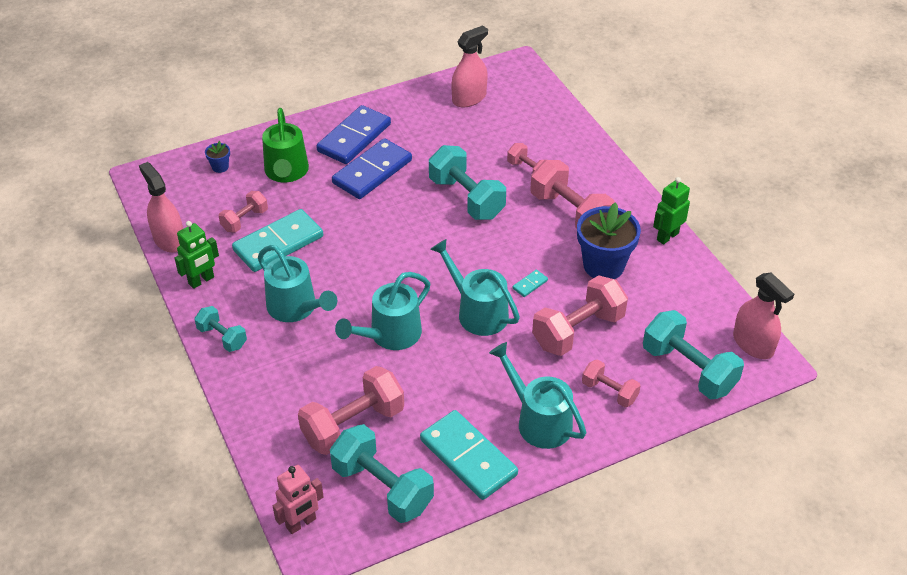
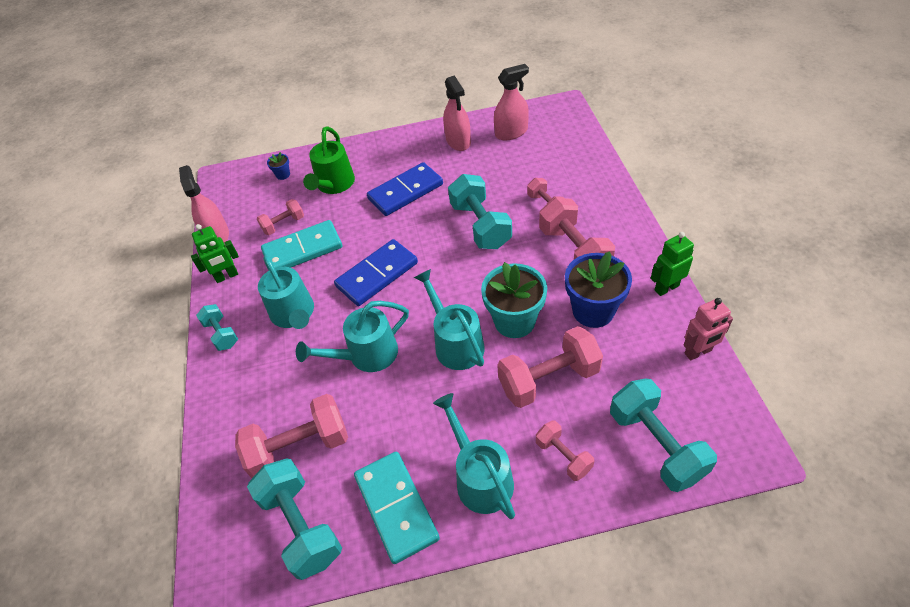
camera: 20 degrees right, 5 degrees up
(301, 523) = (211, 551): pink robot -> pink robot (698, 352)
(354, 138) = (401, 159): blue domino -> blue domino (377, 275)
(530, 284) = (514, 321): turquoise domino -> turquoise flower pot
(753, 344) = (735, 426): pink spray bottle -> pink spray bottle (458, 141)

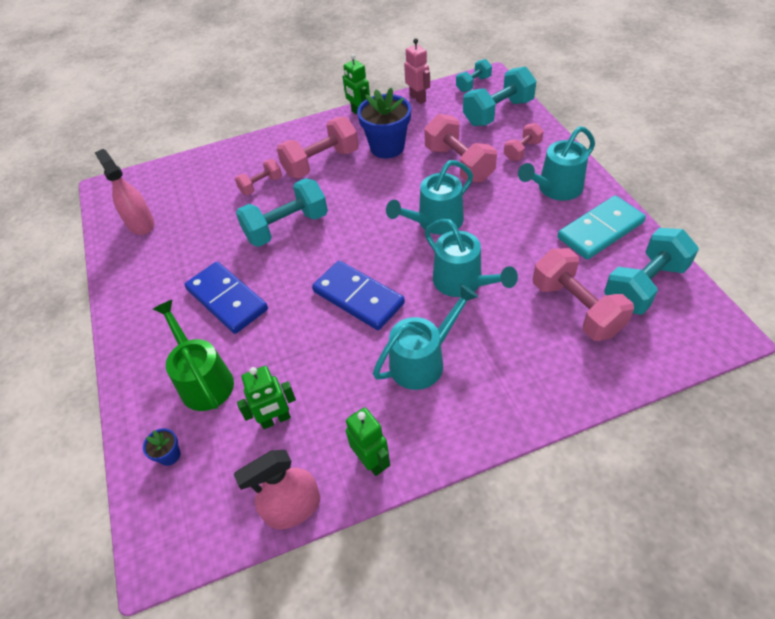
camera: 100 degrees left, 0 degrees up
(221, 334) = (464, 430): turquoise dumbbell -> turquoise dumbbell (473, 84)
(284, 224) = (276, 420): pink dumbbell -> green robot
(303, 249) = (321, 382): turquoise domino -> none
(334, 185) = (203, 380): green watering can -> green watering can turned 120 degrees counterclockwise
(458, 141) = (144, 266): pink spray bottle -> none
(514, 321) = (404, 189): turquoise flower pot -> none

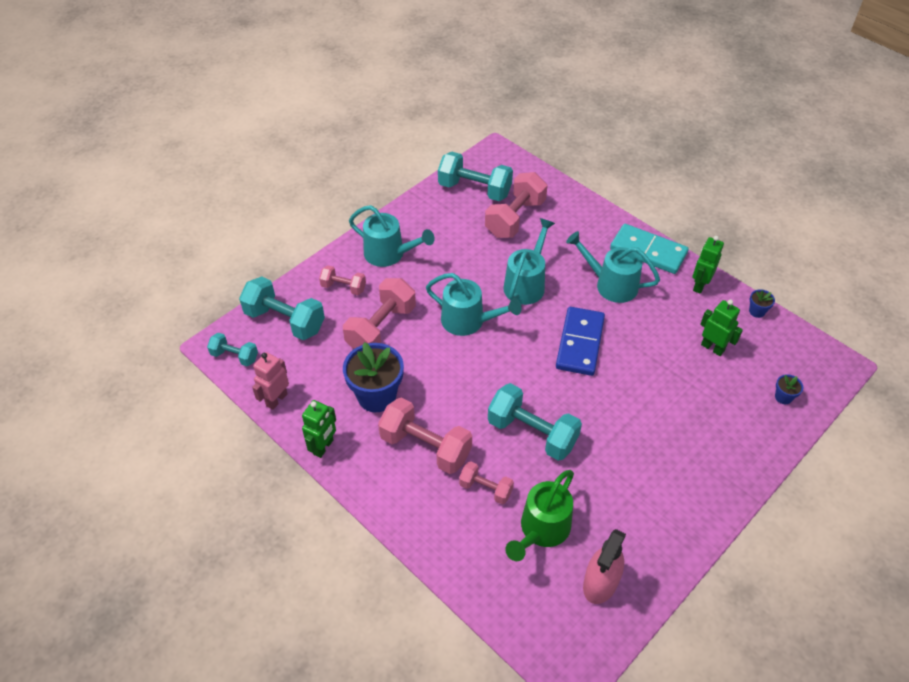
camera: 120 degrees left, 0 degrees up
(203, 380) = (718, 410): green watering can -> green watering can (541, 530)
(227, 299) = (639, 437): blue domino -> none
(293, 508) = (757, 311): pink spray bottle -> blue flower pot
(600, 230) = (428, 220): turquoise domino -> turquoise domino (648, 251)

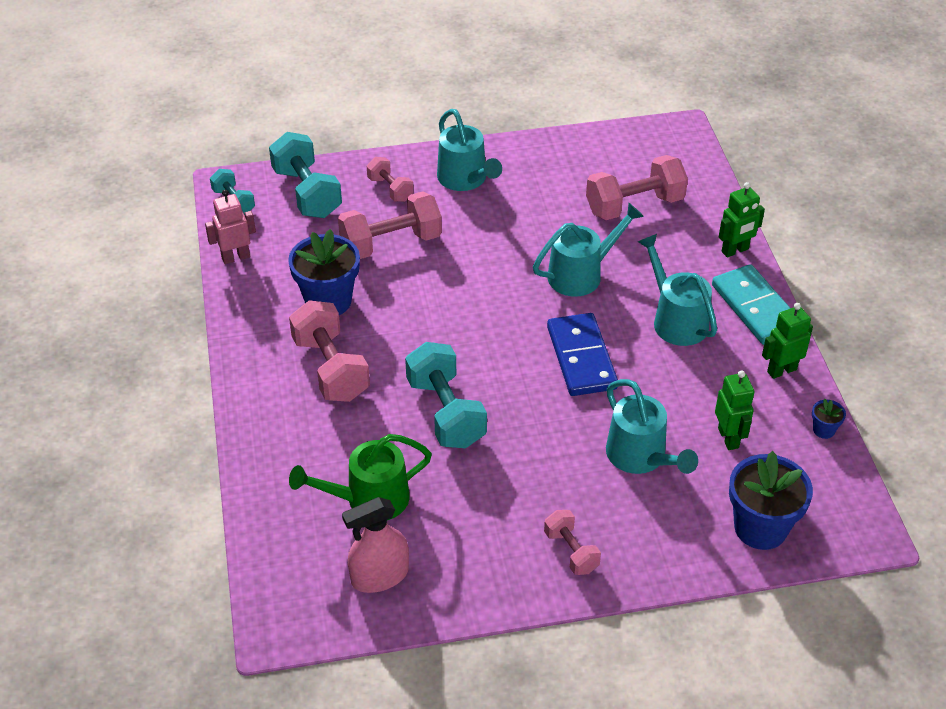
camera: 35 degrees right, 5 degrees down
(323, 447) = (239, 319): green robot -> green robot (735, 251)
(469, 321) = (484, 280): turquoise watering can -> turquoise watering can (641, 457)
(474, 189) = (618, 157): turquoise dumbbell -> none
(485, 489) = (351, 435): pink dumbbell -> pink dumbbell (571, 551)
(579, 343) = (581, 358): blue domino -> blue domino turned 60 degrees counterclockwise
(783, 397) = (760, 528): blue flower pot -> blue flower pot, size x2.29

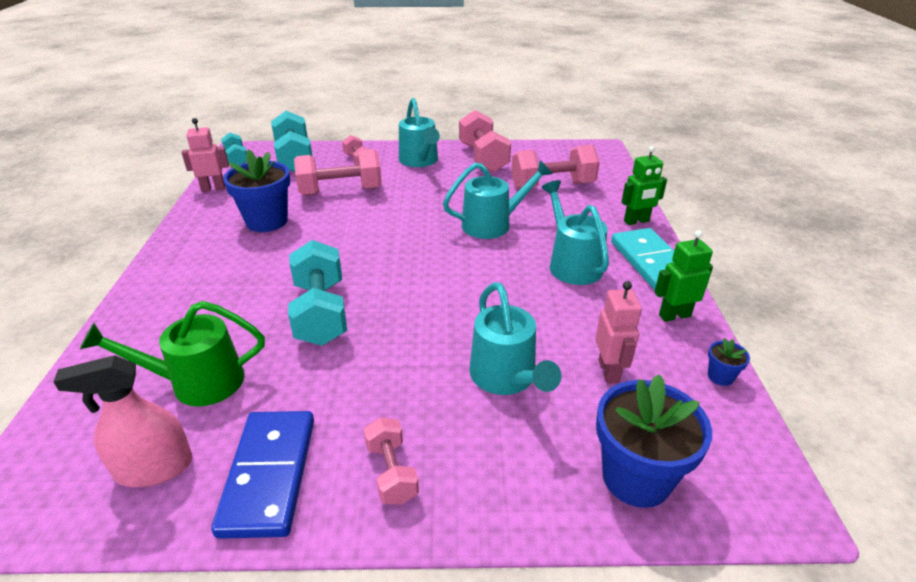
camera: 10 degrees right, 10 degrees down
(331, 368) = (237, 267): pink dumbbell -> pink dumbbell (483, 158)
(581, 358) = (471, 283): blue domino -> blue domino (269, 475)
(728, 438) = (609, 371): green robot -> pink robot

